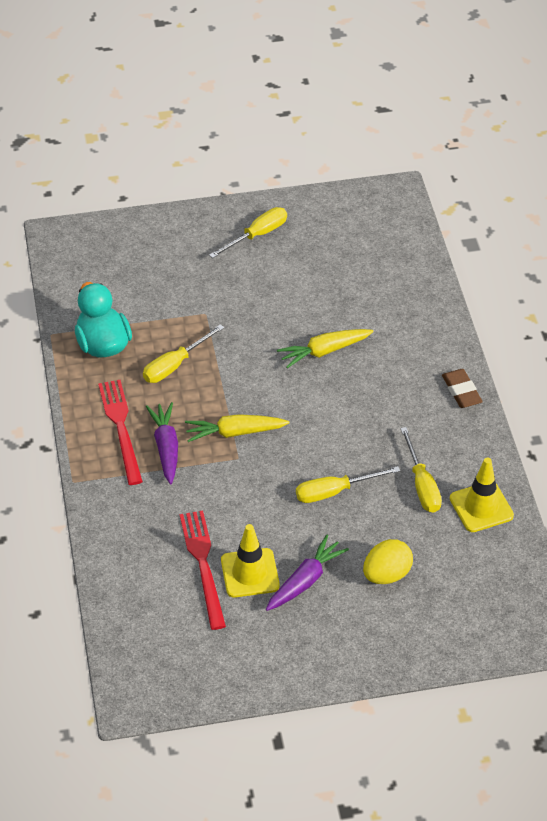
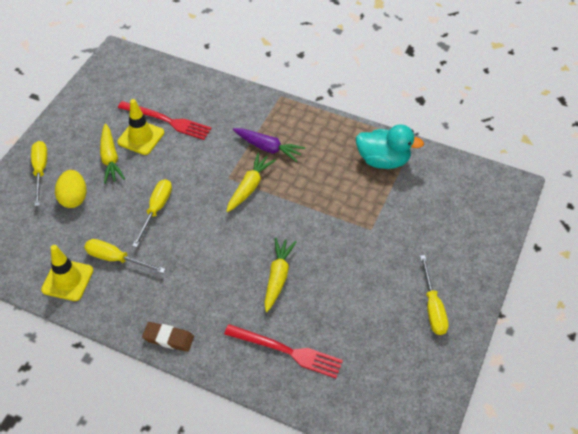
camera: 125 degrees right, 5 degrees up
(121, 428) = (303, 135): red fork -> red fork (287, 351)
(175, 365) = (334, 187): yellow screwdriver -> yellow screwdriver (40, 171)
(305, 580) = (110, 159): purple carrot -> yellow carrot

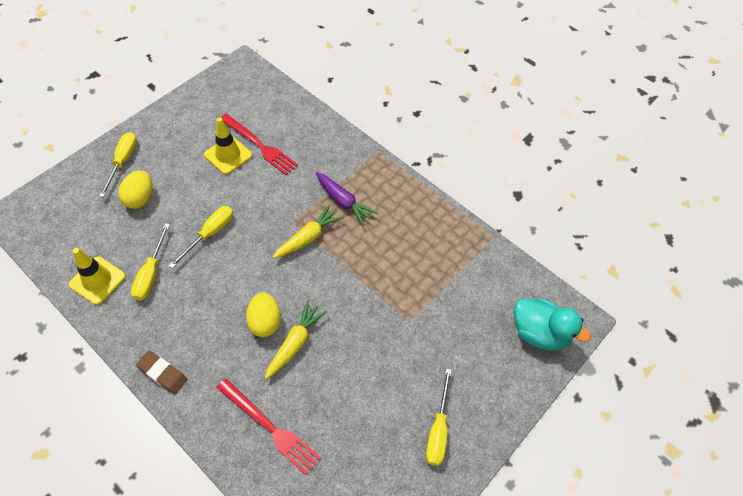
camera: 15 degrees right, 5 degrees up
(110, 159) = (191, 168): yellow carrot -> none
(116, 259) = (151, 273): yellow screwdriver -> yellow screwdriver turned 120 degrees counterclockwise
(242, 268) = (265, 322): none -> yellow egg
(383, 160) = (452, 249): turquoise duck -> turquoise duck (539, 333)

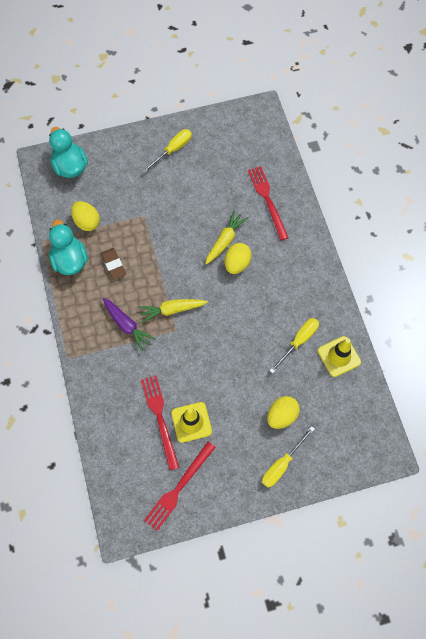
camera: 145 degrees left, 10 degrees up
(162, 373) = (318, 265): brown eraser -> brown eraser (113, 265)
(210, 234) = (242, 352): yellow screwdriver -> none
(211, 107) = (179, 488): none -> red fork
(295, 343) = (225, 240): yellow carrot -> yellow carrot turned 150 degrees clockwise
(343, 202) = (127, 325): purple carrot -> purple carrot turned 150 degrees clockwise
(448, 232) = (70, 260): none -> turquoise duck
(465, 279) = (87, 222): none -> yellow egg

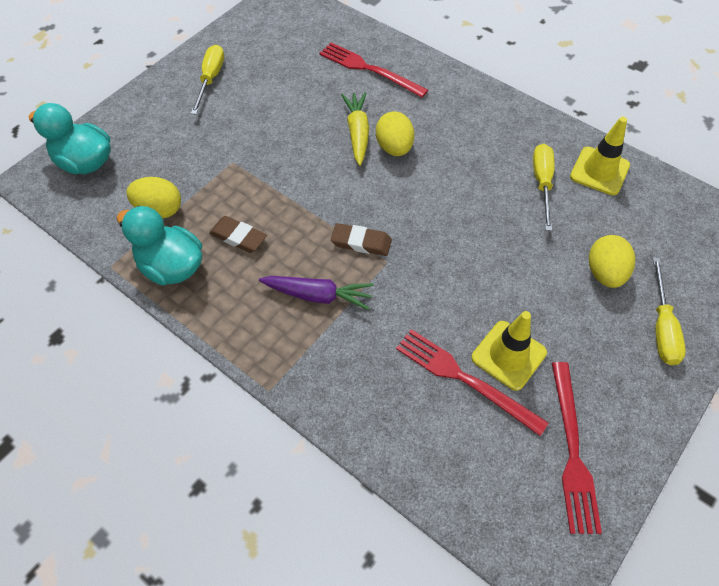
camera: 35 degrees left, 10 degrees down
(171, 310) = (361, 242): yellow carrot -> brown eraser

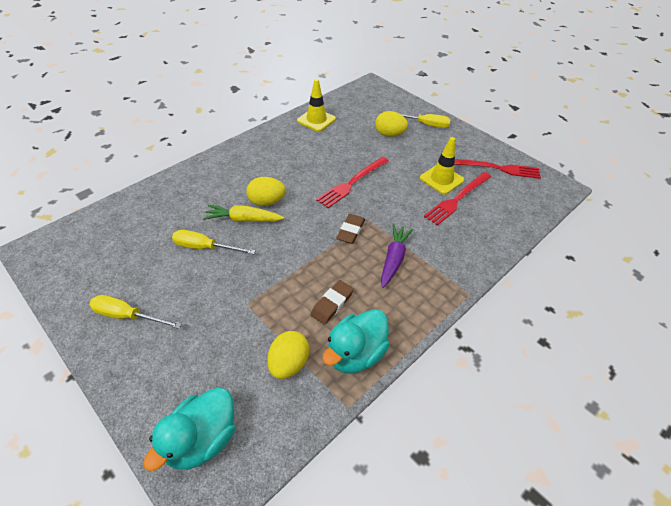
camera: 85 degrees left, 10 degrees down
(369, 69) = (175, 204): red fork -> red fork (352, 183)
(542, 183) = (320, 142): yellow screwdriver -> yellow screwdriver (205, 247)

